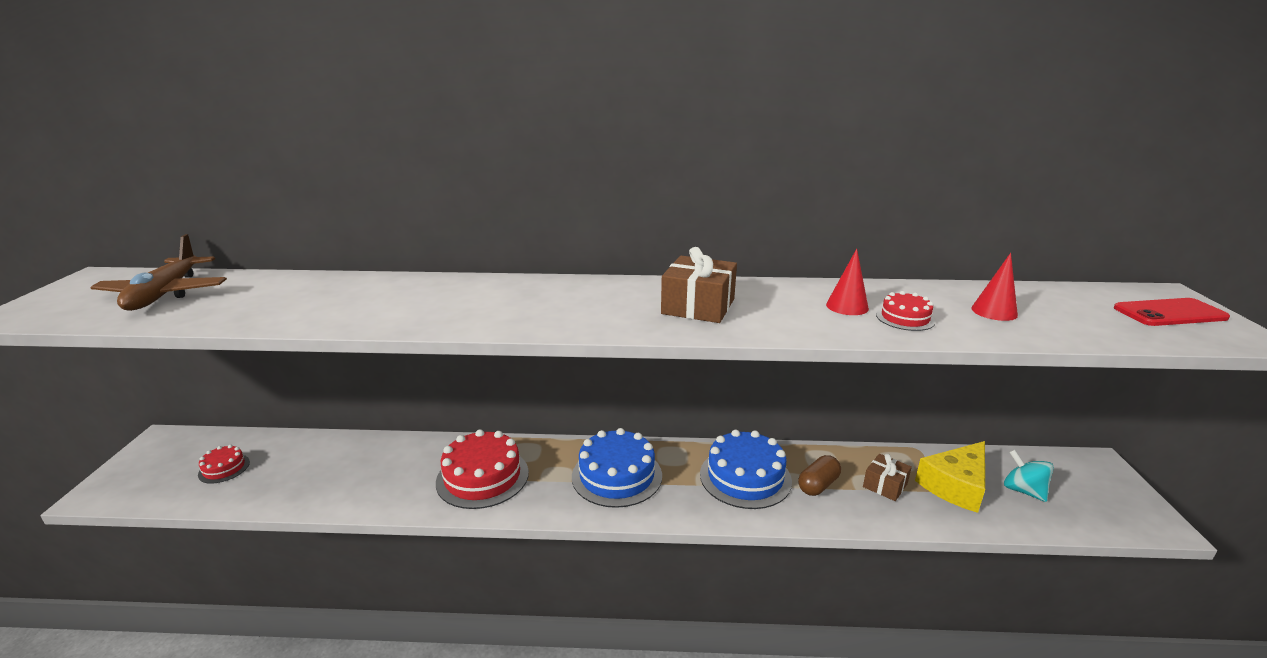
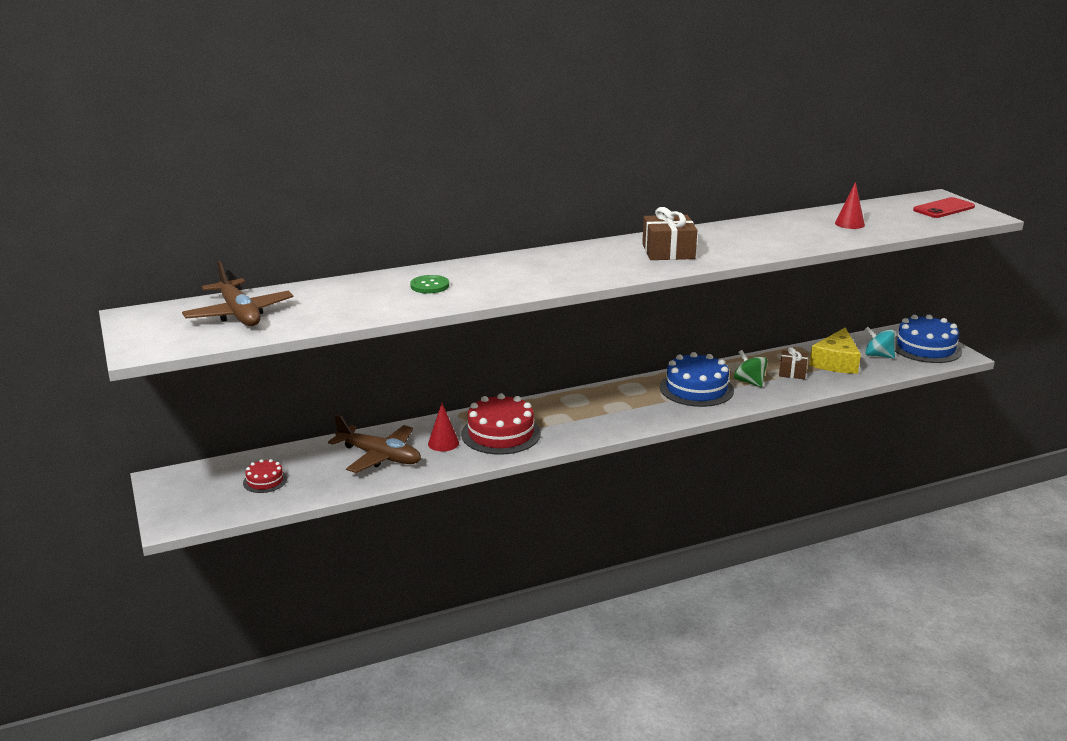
camera: 25 degrees left, 0 degrees up
(346, 470) = (379, 456): none -> brown plane
(379, 298) = (429, 286): none -> green button
(617, 476) = (603, 409): blue cake -> blue cake (925, 348)
(818, 485) = (749, 382): brown capsule -> green spinning top
(847, 306) = (761, 235): red cone -> red cone (443, 443)
(905, 318) = (802, 236): red cake -> none

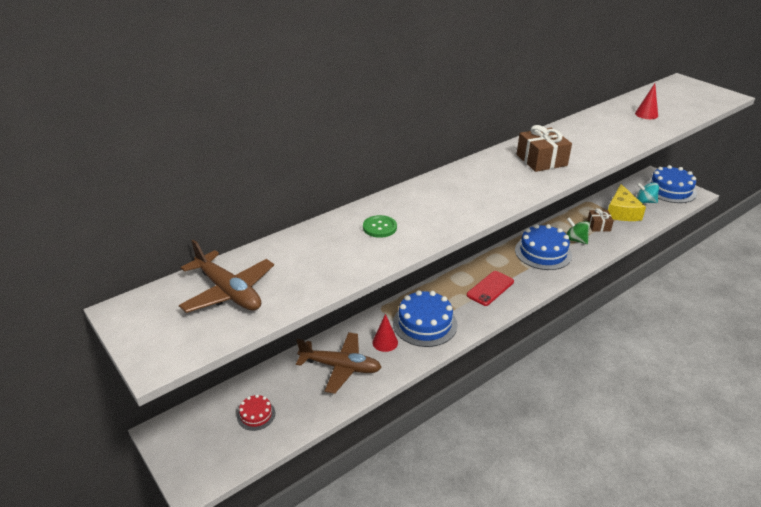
camera: 15 degrees left, 10 degrees up
(501, 434) = (425, 324): red cake -> blue cake
(944, 208) = (695, 92): red phone -> red phone (490, 288)

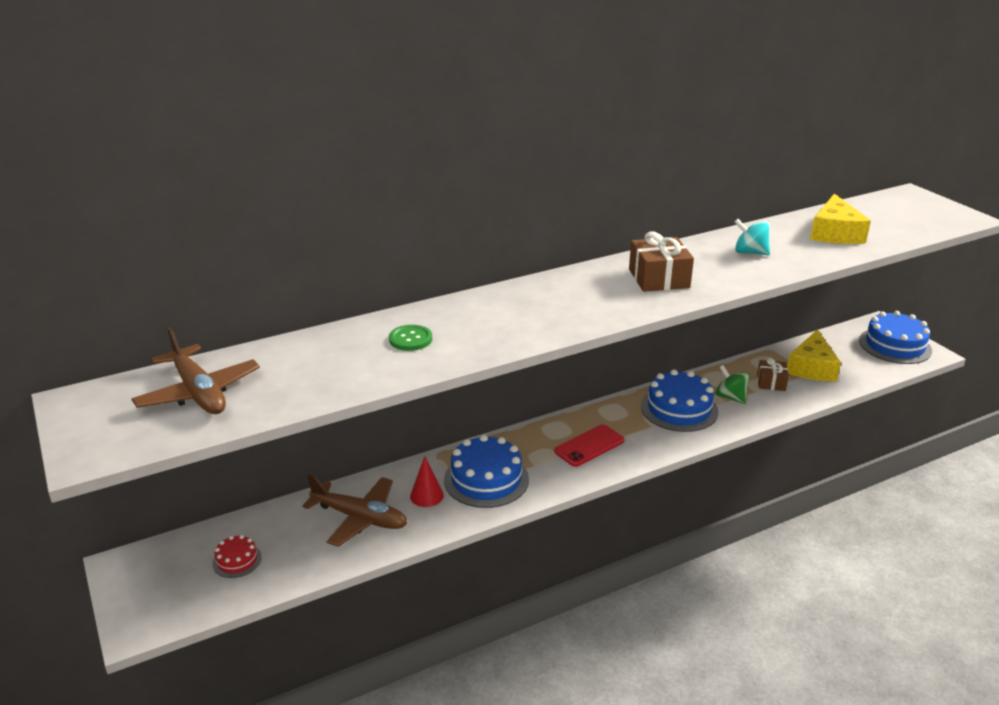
camera: 10 degrees right, 5 degrees down
(645, 201) = (851, 357): turquoise spinning top -> turquoise spinning top (750, 252)
(646, 114) = (835, 233): red cone -> yellow cheese

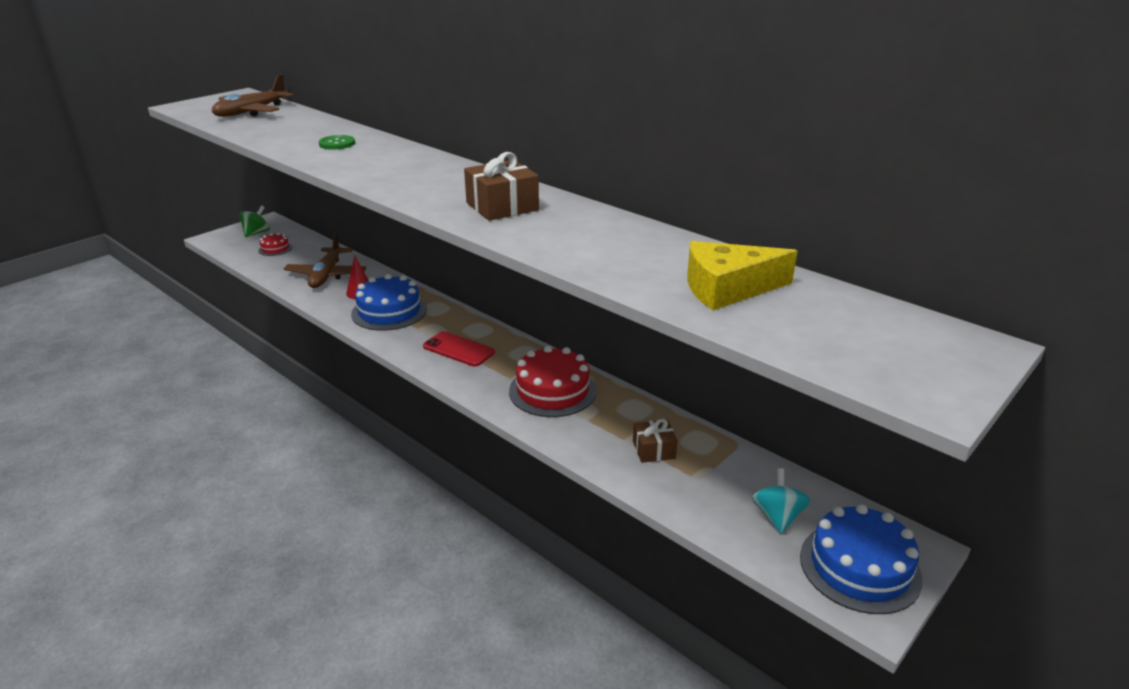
camera: 70 degrees right, 0 degrees up
(679, 409) = (552, 391): blue cake -> red cake
(730, 397) = (598, 422): green spinning top -> green spinning top (256, 233)
(750, 252) = (608, 242): turquoise spinning top -> turquoise spinning top (777, 517)
(811, 367) = (718, 482): yellow cheese -> none

